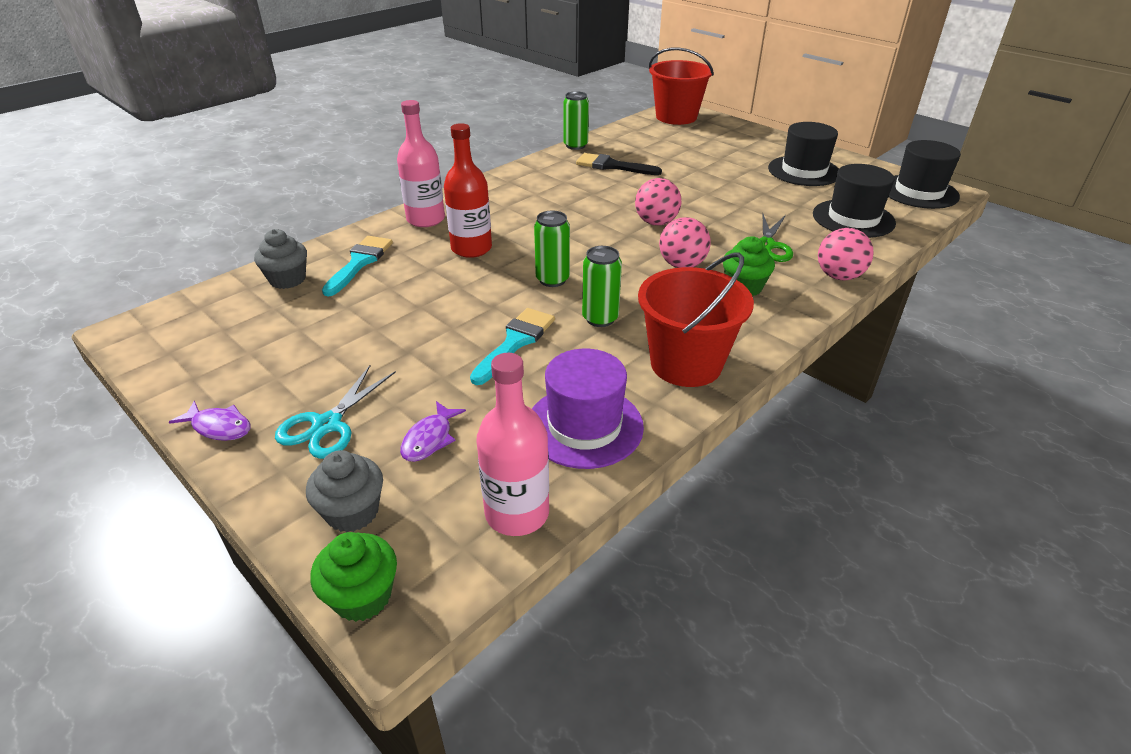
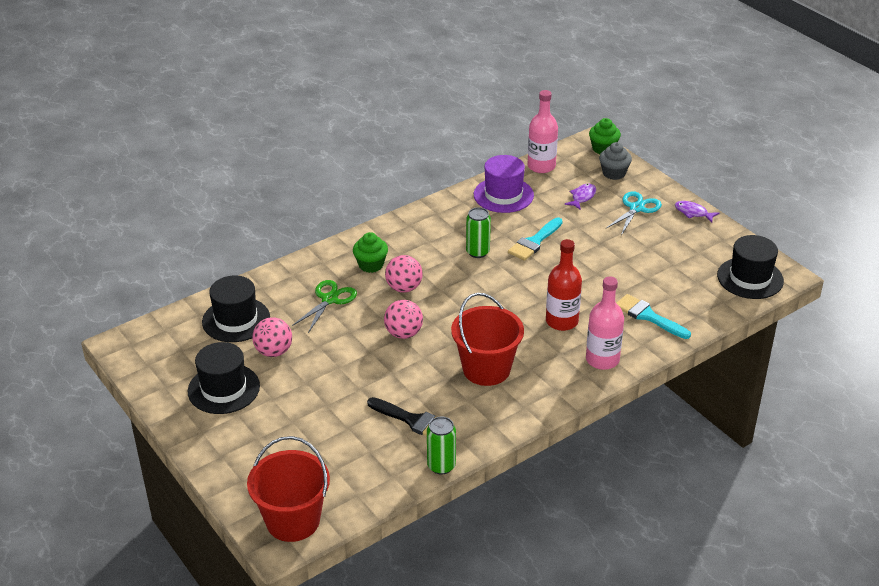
camera: 170 degrees left, 0 degrees up
(287, 279) = (697, 306): grey cupcake -> none
(359, 262) = (648, 316): turquoise brush -> turquoise brush turned 105 degrees clockwise
(552, 280) = (503, 285): green can -> none
(686, 364) = (436, 219): red bucket -> red bucket (486, 369)
(838, 276) = (298, 266): pink ball -> pink ball (274, 351)
(919, 192) = (145, 346): black hat -> black hat (750, 278)

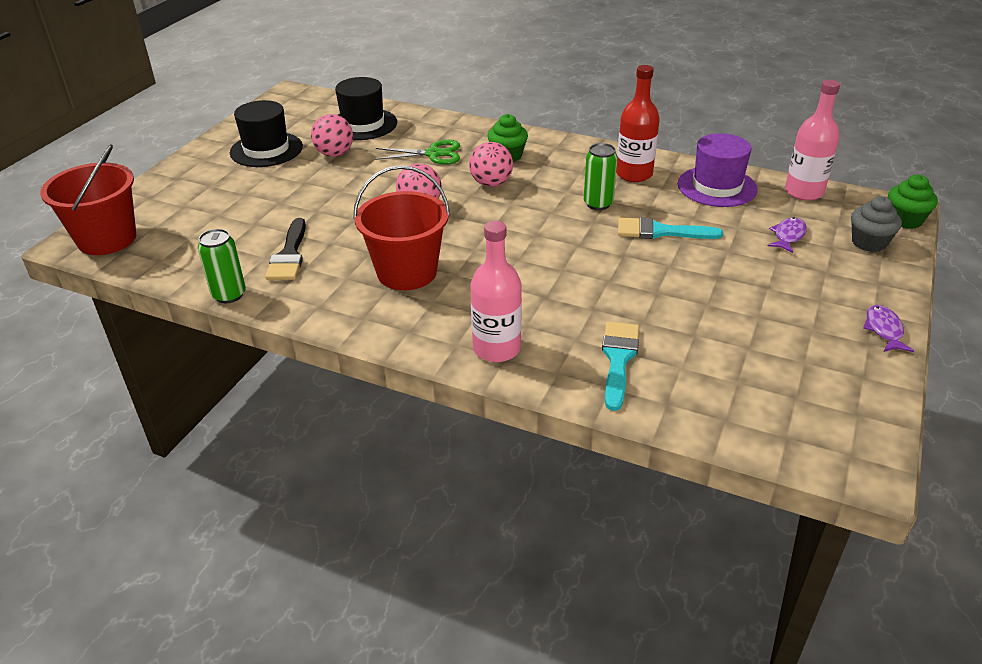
camera: 60 degrees right, 0 degrees up
(562, 321) = (538, 295): red bottle -> red bottle (634, 174)
(582, 197) = (788, 236): purple fish -> purple fish turned 60 degrees counterclockwise
(636, 208) = (824, 281): turquoise scissors -> none
(750, 278) = (810, 430): black hat -> none

